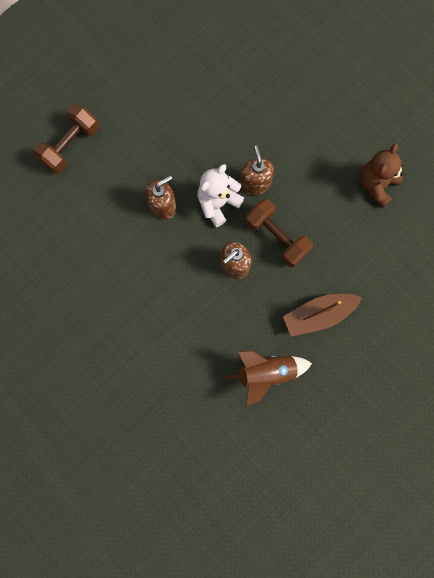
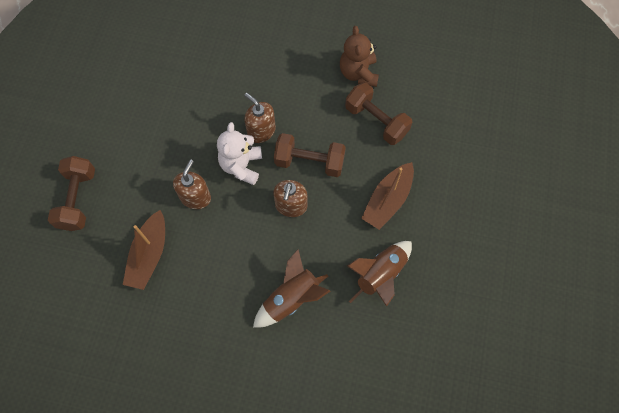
camera: 35 degrees left, 10 degrees down
(95, 230) = (149, 255): none -> brown boat
(182, 342) = (291, 298): none -> brown rocket
(360, 239) = (376, 121): none -> brown dumbbell

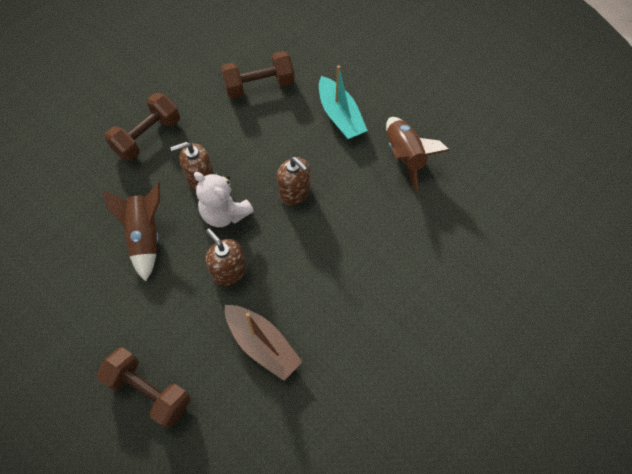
camera: 60 degrees left, 5 degrees down
(291, 298) = (385, 236): brown rocket -> brown rocket (145, 236)
(309, 162) = (261, 156): brown dumbbell -> brown dumbbell (147, 136)
(358, 73) = (202, 74): brown teddy bear -> none
(387, 200) = (340, 116): brown boat -> turquoise boat

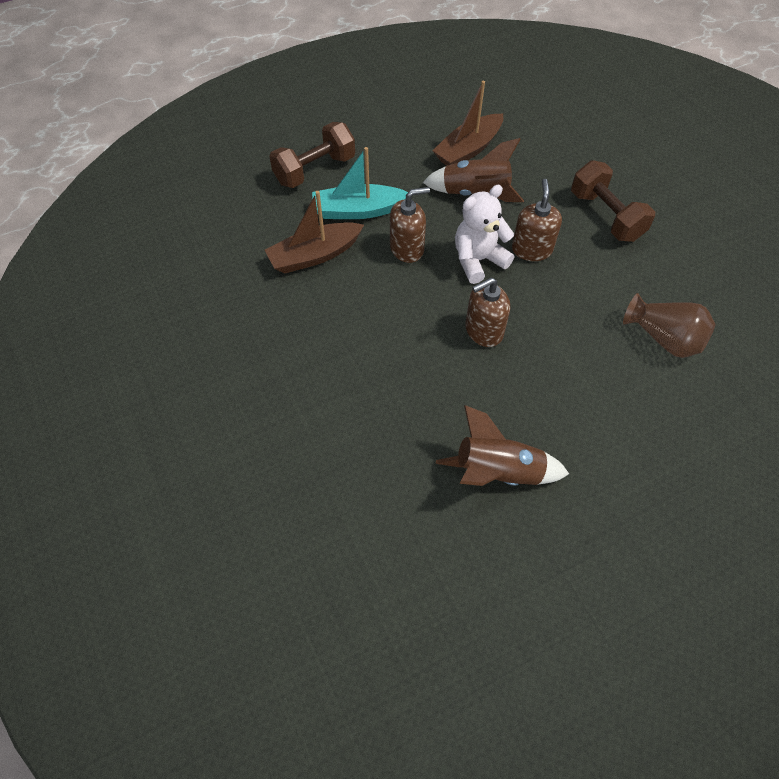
camera: 110 degrees right, 5 degrees down
(86, 257) = (468, 150): none -> brown boat
(259, 85) = (664, 338): brown dumbbell -> brown vase
(340, 116) = (589, 416): turquoise boat -> turquoise boat (358, 210)

